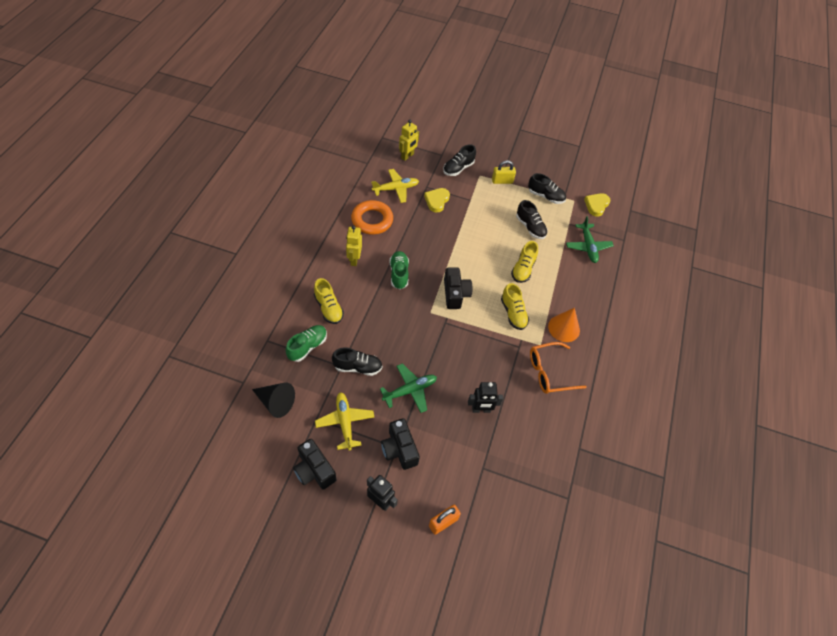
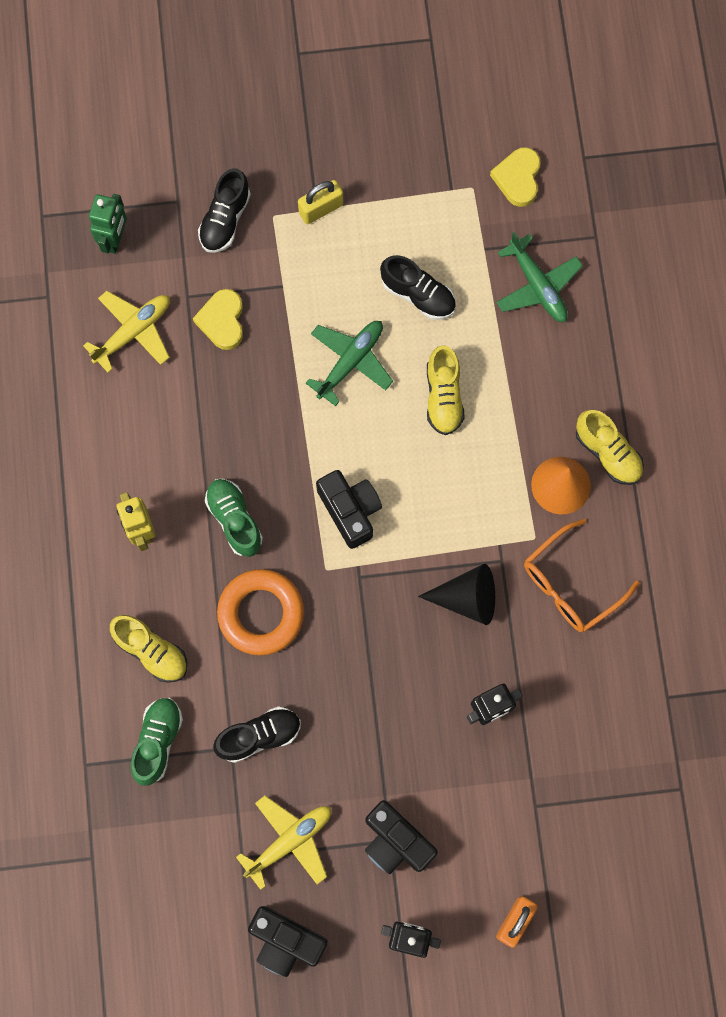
camera: 20 degrees left, 20 degrees up
(276, 402) = (164, 864): black cone -> black cone (467, 598)
(345, 422) = (290, 841): yellow plane -> yellow plane turned 90 degrees clockwise
(372, 220) = (127, 427): orange ring -> orange ring (261, 613)
(407, 156) = (115, 239): yellow robot -> green robot
(410, 390) = (363, 733): green plane -> green plane (350, 361)
(513, 313) = (465, 499): yellow shoe -> yellow shoe (607, 452)
(545, 196) = (416, 205): black shoe -> none

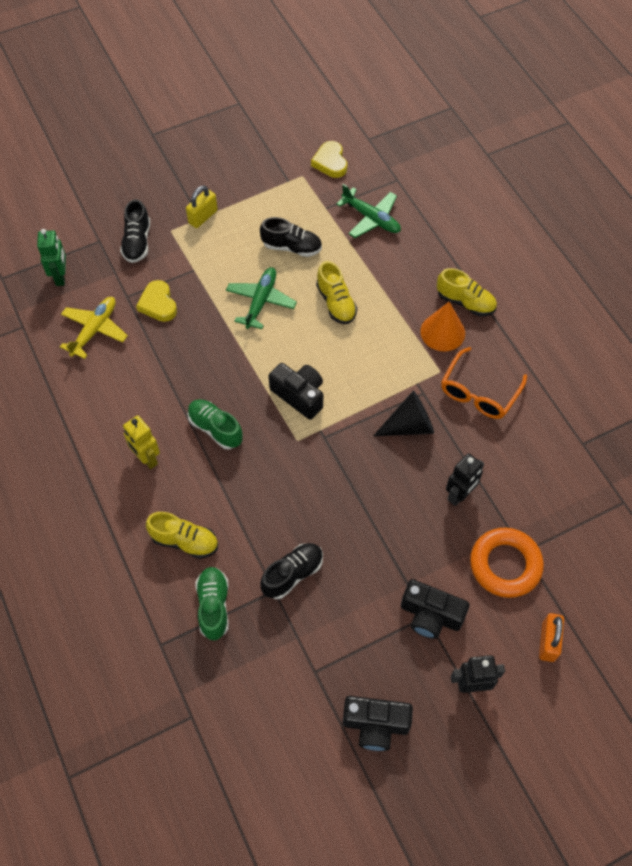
camera: 20 degrees left, 15 degrees down
(261, 613) = (260, 486): orange ring -> orange ring (505, 565)
(290, 841) = (347, 644): yellow plane -> none

